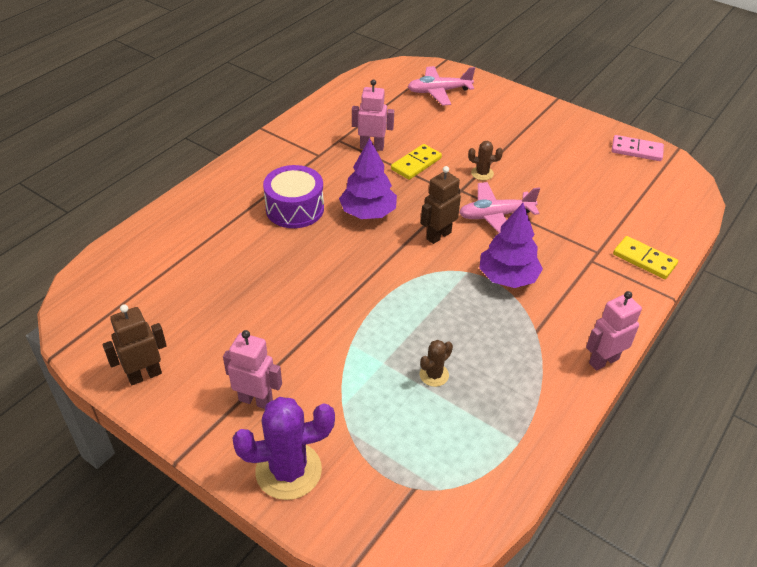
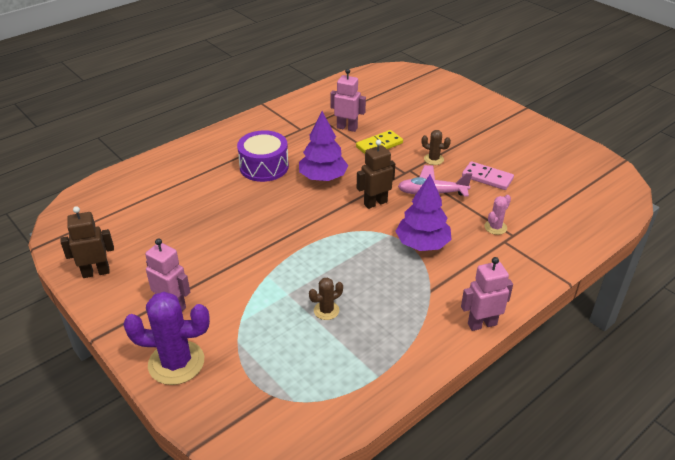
camera: 15 degrees right, 5 degrees down
(439, 91) = (422, 91): pink plane -> none
(576, 245) = (495, 227): none -> pink cactus
(636, 150) = (583, 157): pink domino -> pink domino (487, 178)
(644, 259) = (554, 247): yellow domino -> none

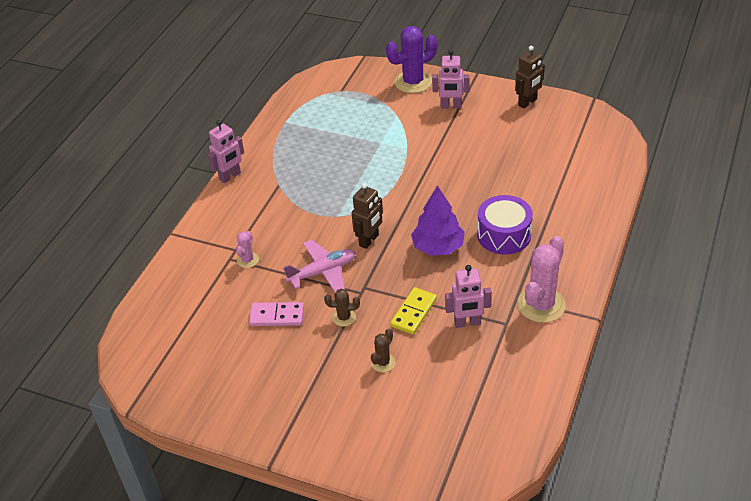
camera: 155 degrees right, 5 degrees up
(288, 120) = (541, 305): none -> pink cactus
(326, 310) = (345, 143): brown cactus -> brown cactus (383, 362)
(422, 244) = (304, 218): purple tree -> none

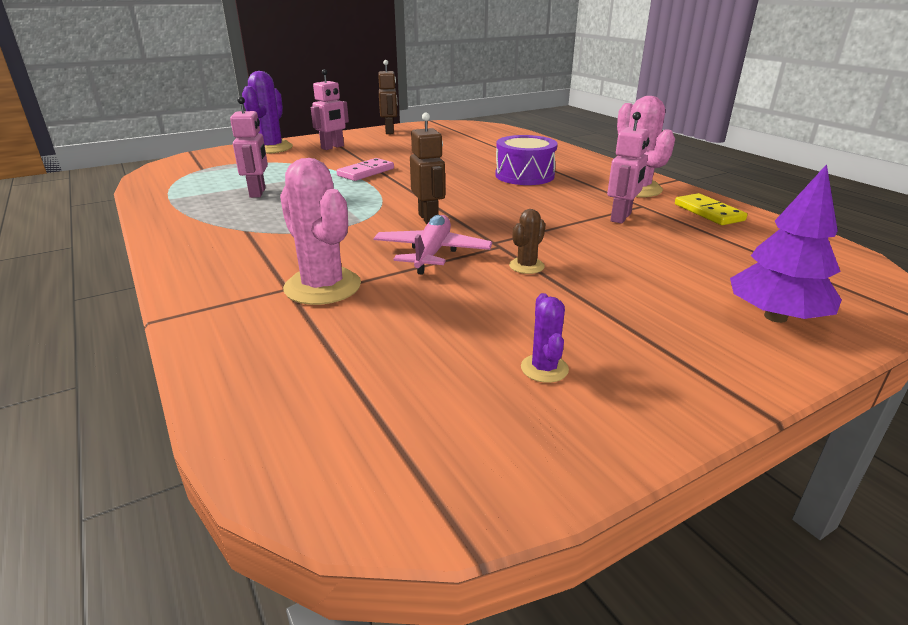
camera: 55 degrees left, 15 degrees down
(230, 176) = (162, 248): pink robot -> pink robot (258, 193)
(245, 375) = (544, 368): none -> purple cactus
(248, 260) = (322, 287): pink cactus -> pink cactus, size x2.01
(277, 316) = (458, 303): pink domino -> pink domino (366, 172)
(383, 362) = (633, 270): brown cactus -> none
(414, 312) = (572, 233): yellow domino -> yellow domino (708, 212)
(438, 247) = (495, 198): purple tree -> purple tree (775, 317)

